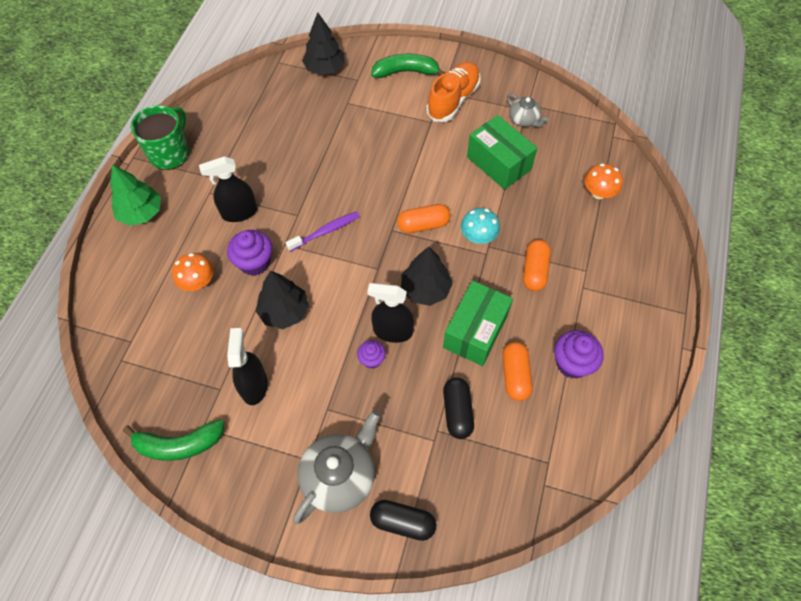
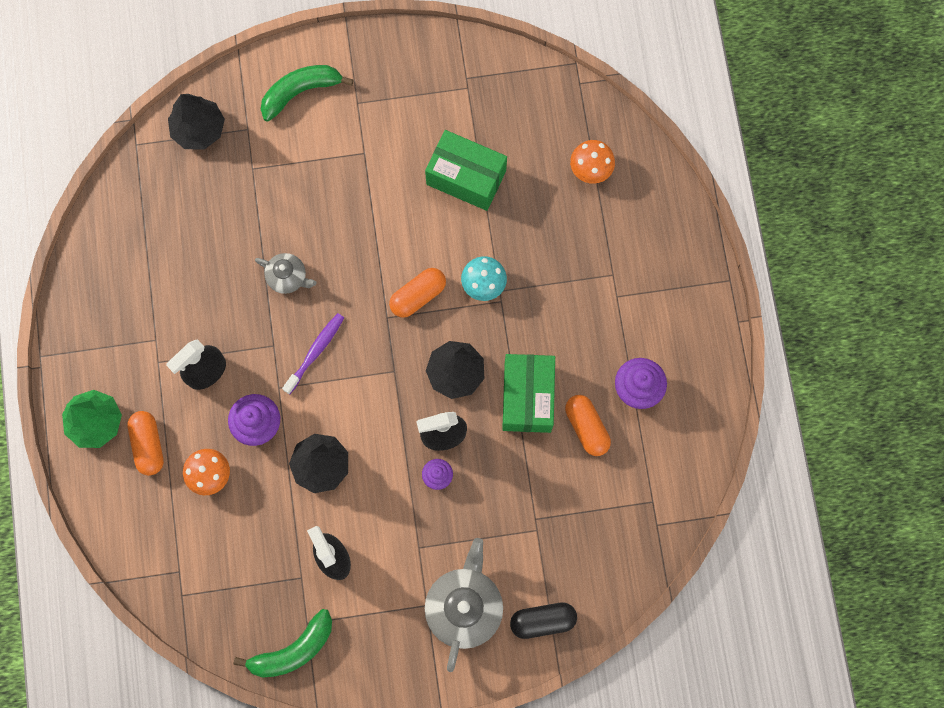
camera: 25 degrees left, 15 degrees up
(170, 153) = (81, 331): green mug -> none
(453, 100) = (376, 110): orange shoe -> none
(457, 412) = (546, 491): black capsule -> none
(524, 120) = (470, 104): grey teapot -> grey teapot (288, 277)
(534, 271) = (559, 299): orange capsule -> orange capsule (148, 445)

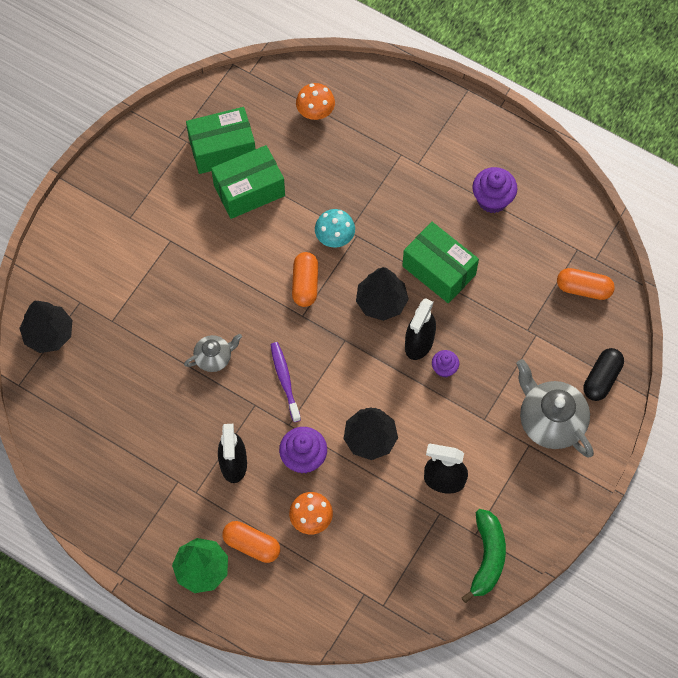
camera: 50 degrees left, 10 degrees down
(300, 92) = (86, 247): green banana -> none
(486, 123) = (222, 149): none -> green box
(586, 427) = (492, 250): orange capsule -> orange capsule (583, 289)

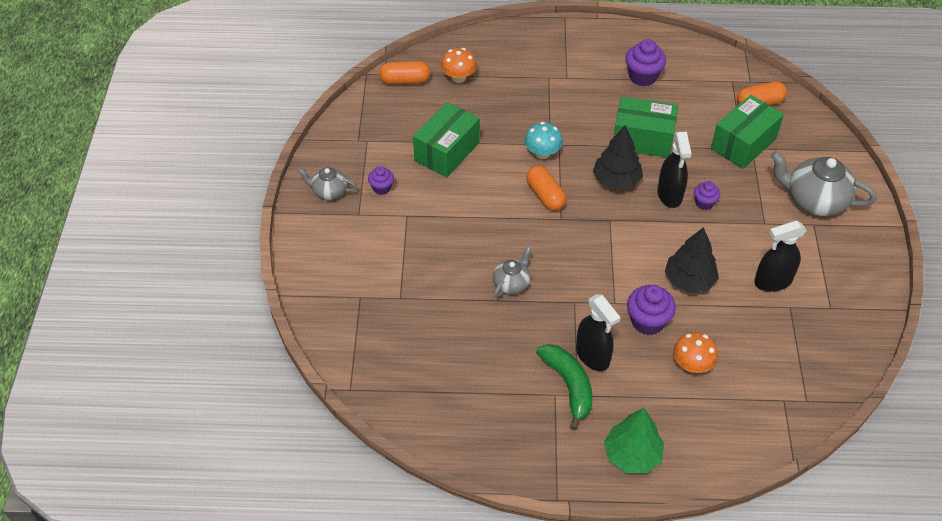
camera: 30 degrees left, 15 degrees down
(49, 334) = (349, 335): black tree -> none
(119, 180) = (329, 191): none -> grey teapot
(166, 200) = (382, 188): none -> purple cupcake
(222, 149) = (402, 133): green box -> green box (743, 143)
(252, 545) = (659, 412): orange capsule -> orange capsule (405, 81)
(285, 380) = (584, 271): purple toothbrush -> none
(487, 557) = (854, 320): green banana -> green banana (568, 386)
(601, 379) = (825, 155): black capsule -> none

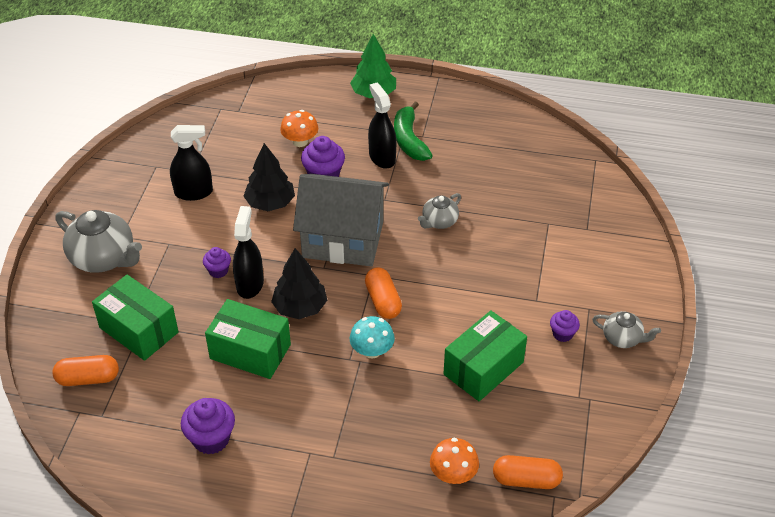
camera: 170 degrees left, 5 degrees down
(601, 250) = (343, 239): none -> grey house
(743, 143) = (139, 330): green box -> green box turned 75 degrees clockwise

